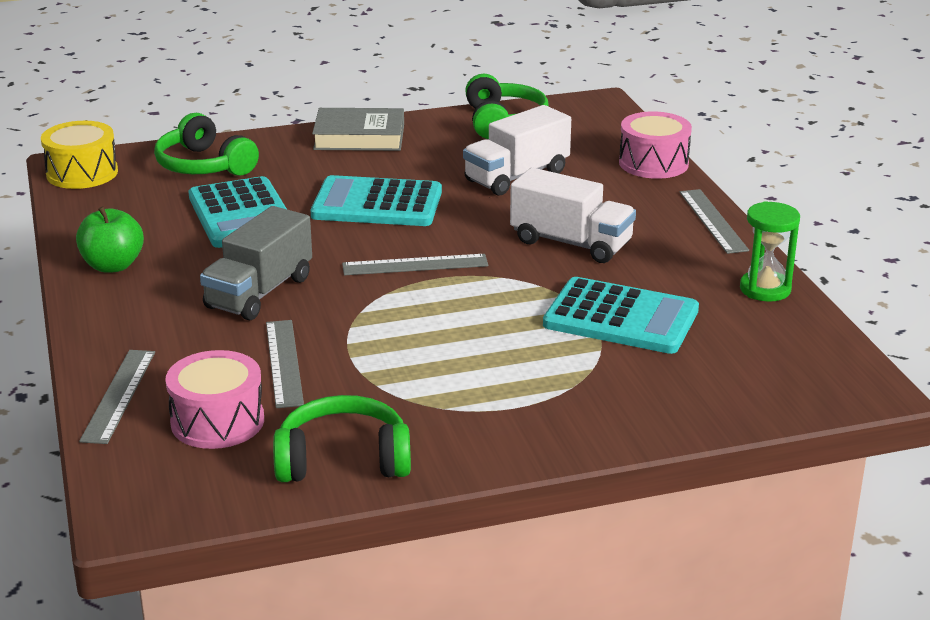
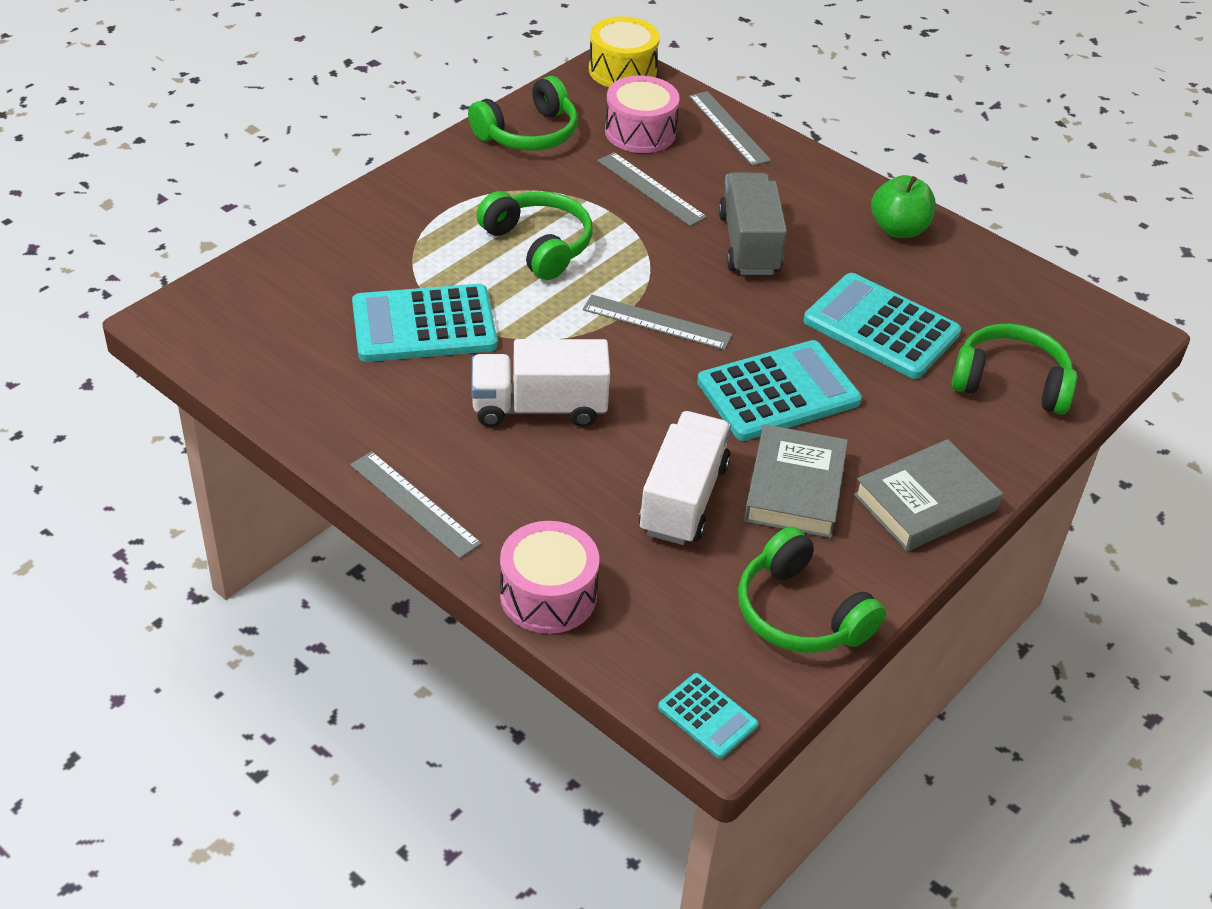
camera: 145 degrees right, 15 degrees up
(82, 173) = (1098, 325): yellow drum -> yellow drum (622, 70)
(415, 265) = (657, 322): grey ruler -> grey ruler turned 60 degrees clockwise
(434, 162) = (794, 488): none -> grey book
(454, 348) = (538, 245): none -> green headphones
(603, 106) = (707, 716): none -> turquoise calculator
(765, 289) = (308, 412): green hourglass -> none

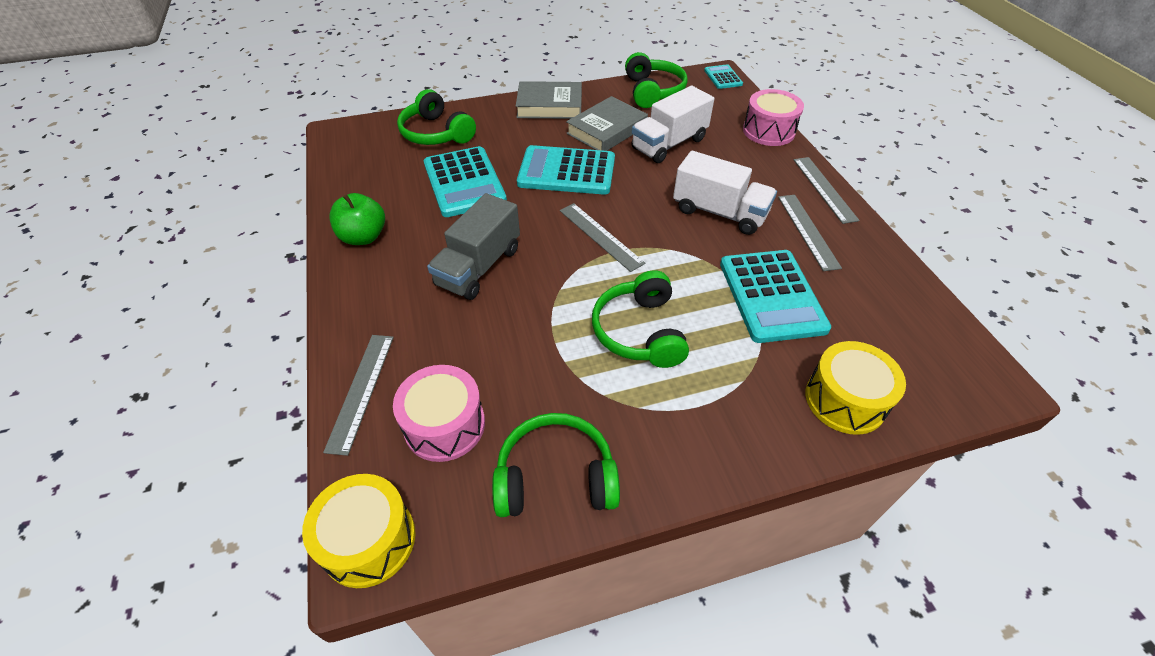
camera: 145 degrees left, 5 degrees up
(316, 256) = (845, 400): none -> yellow drum
(424, 325) = (771, 296): turquoise calculator -> turquoise calculator turned 60 degrees clockwise
(651, 189) = (500, 350): grey ruler -> grey ruler (807, 231)

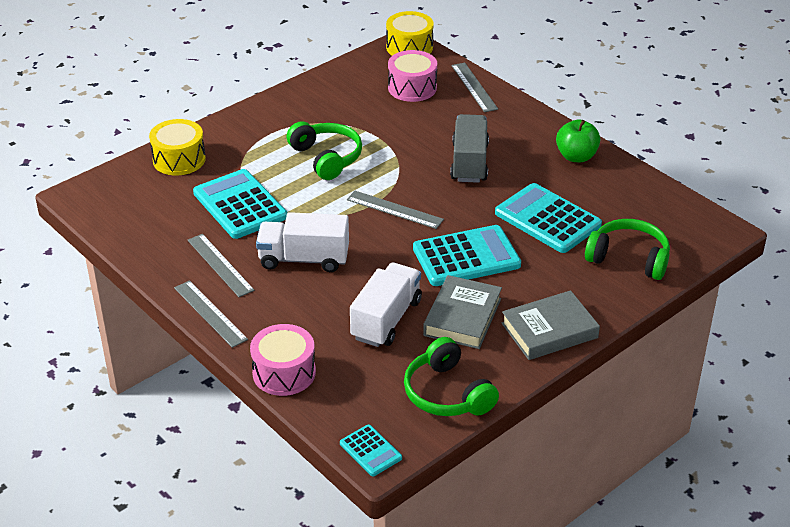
camera: 155 degrees right, 10 degrees down
(555, 478) = (335, 86): green headphones -> none

